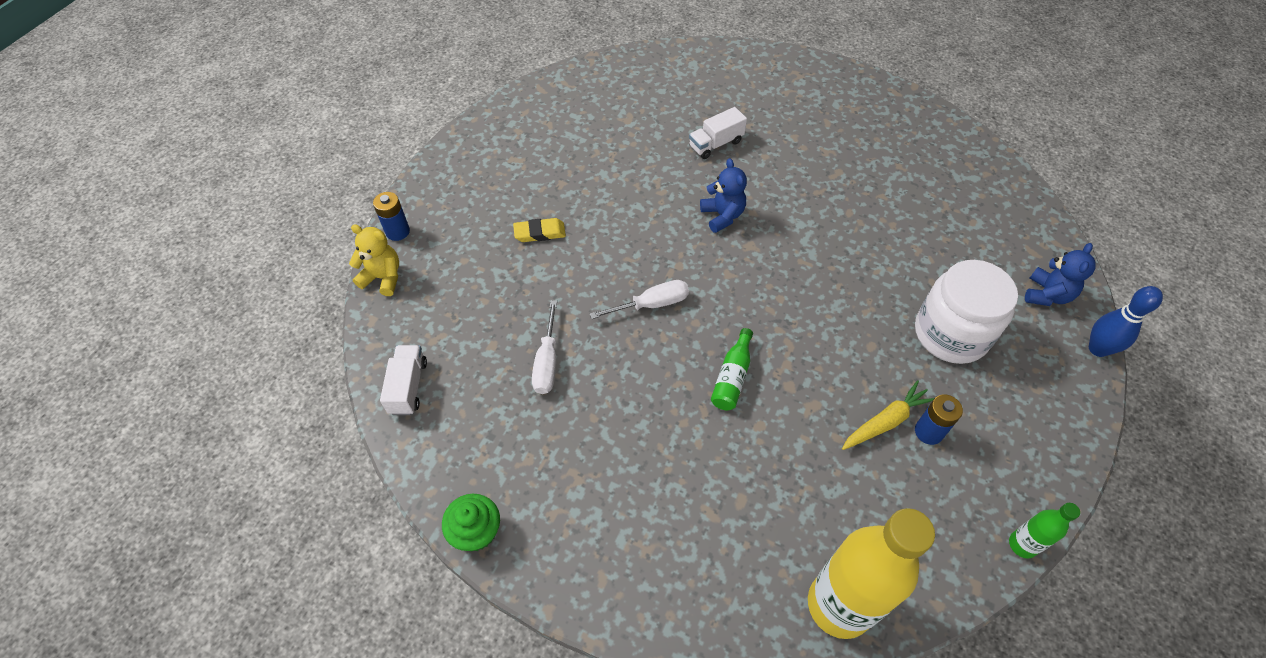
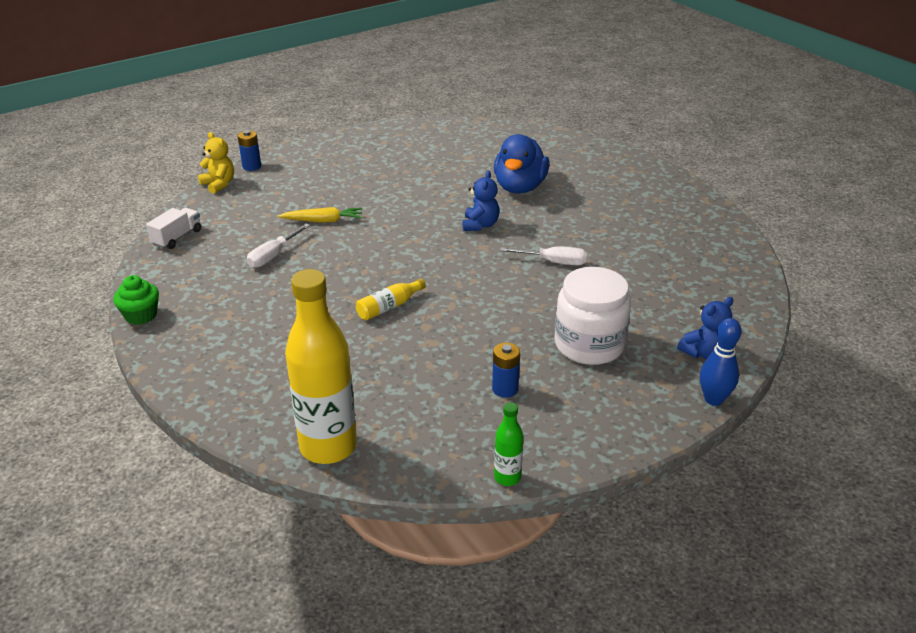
camera: 30 degrees right, 20 degrees down
(540, 233) = (340, 194): yellow eraser -> none
(651, 304) = (375, 252): white screwdriver -> white screwdriver (553, 262)
(715, 144) = (519, 187): white truck -> blue duck
(732, 377) = (389, 307): green bottle -> yellow bottle
(885, 421) = (477, 371): yellow carrot -> yellow carrot (323, 221)

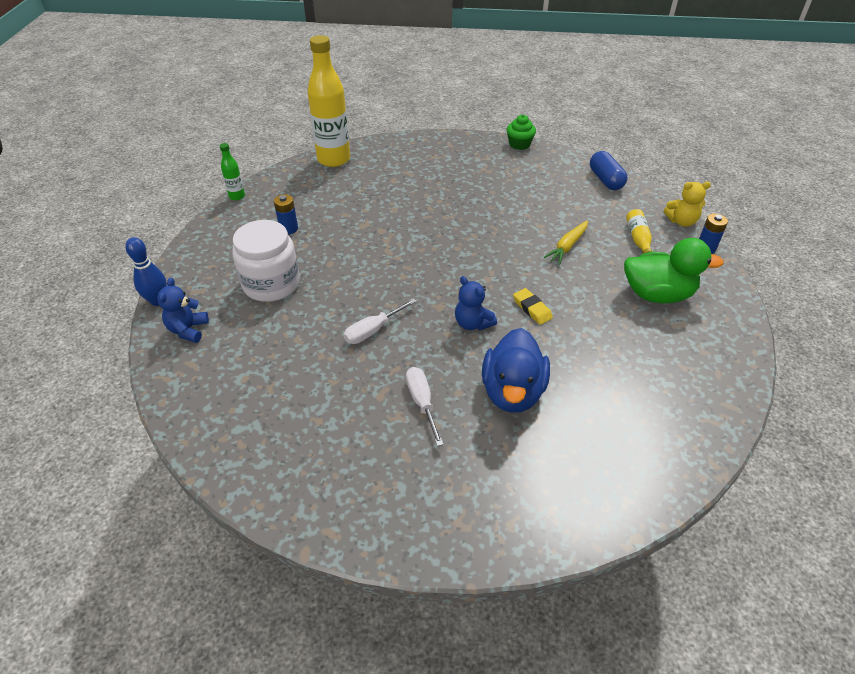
camera: 130 degrees right, 10 degrees up
(177, 237) = (605, 180): white truck -> blue capsule
(273, 255) = (538, 207): white screwdriver -> white screwdriver (422, 403)
(341, 169) = (657, 294): none -> green duck
(389, 307) = (419, 226): yellow bottle -> yellow bottle (638, 238)
(427, 208) = (532, 309): none -> yellow eraser
(519, 187) = (512, 392): blue duck -> blue duck turned 135 degrees counterclockwise

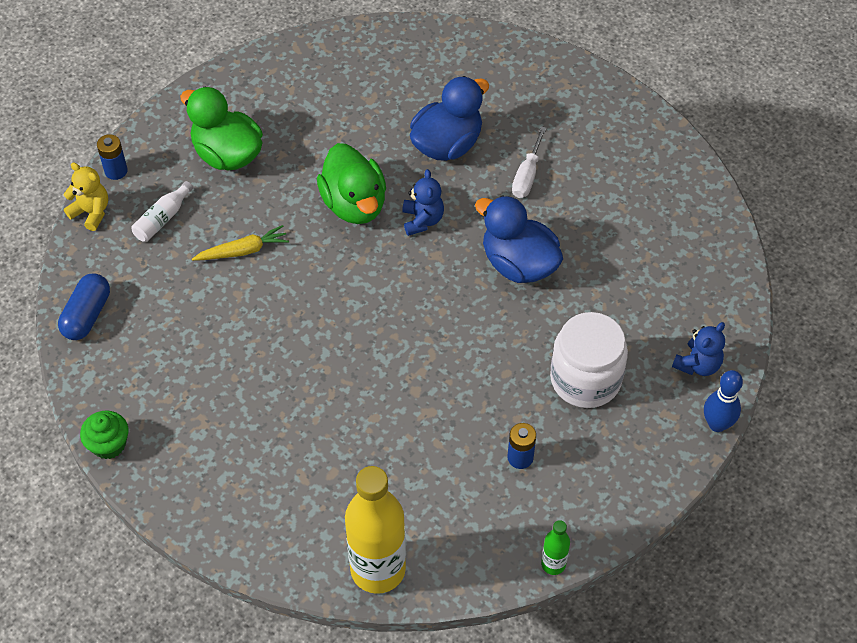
camera: 145 degrees left, 10 degrees up
(373, 330) = (518, 264): white screwdriver -> blue duck
(532, 309) = (354, 204): yellow eraser -> green duck
(638, 238) = (162, 219): yellow bottle -> white bottle

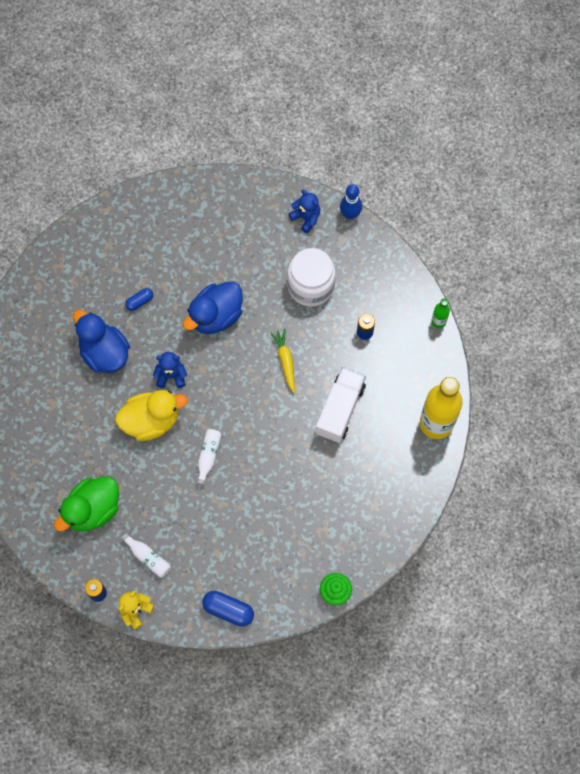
camera: 85 degrees left, 15 degrees up
(243, 251) = (184, 500): yellow carrot -> yellow carrot (285, 361)
(307, 273) = (208, 456): none -> white bottle
(354, 204) = (151, 421): green duck -> yellow duck
(389, 432) = (340, 410): none -> white truck
(527, 175) = (140, 301): white screwdriver -> blue capsule

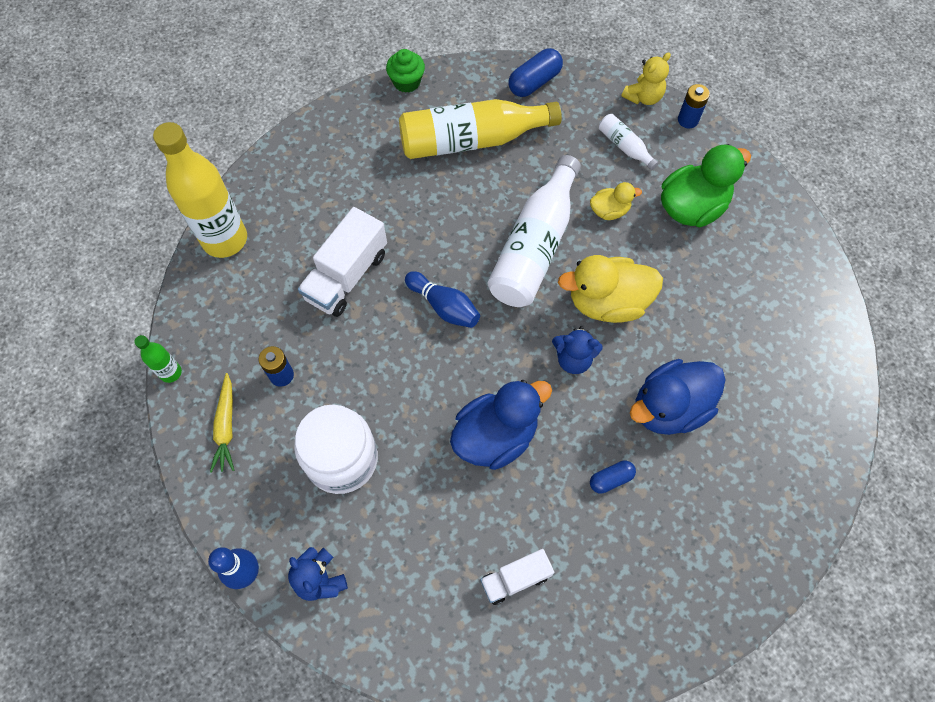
camera: 170 degrees left, 5 degrees down
(104, 353) = (669, 408): blue duck -> blue duck turned 90 degrees clockwise
(155, 496) = (609, 211): none -> yellow duck
(192, 236) = (515, 579): none -> white truck
(208, 456) = (534, 246): white bottle -> white bottle, size x2.22
(228, 610) = (534, 82): blue capsule -> blue capsule turned 75 degrees counterclockwise
(266, 398) = (444, 306): none -> blue bowling pin
(271, 542) = (471, 140): none -> yellow bottle
(285, 361) = (406, 352): yellow carrot -> yellow carrot (226, 427)

